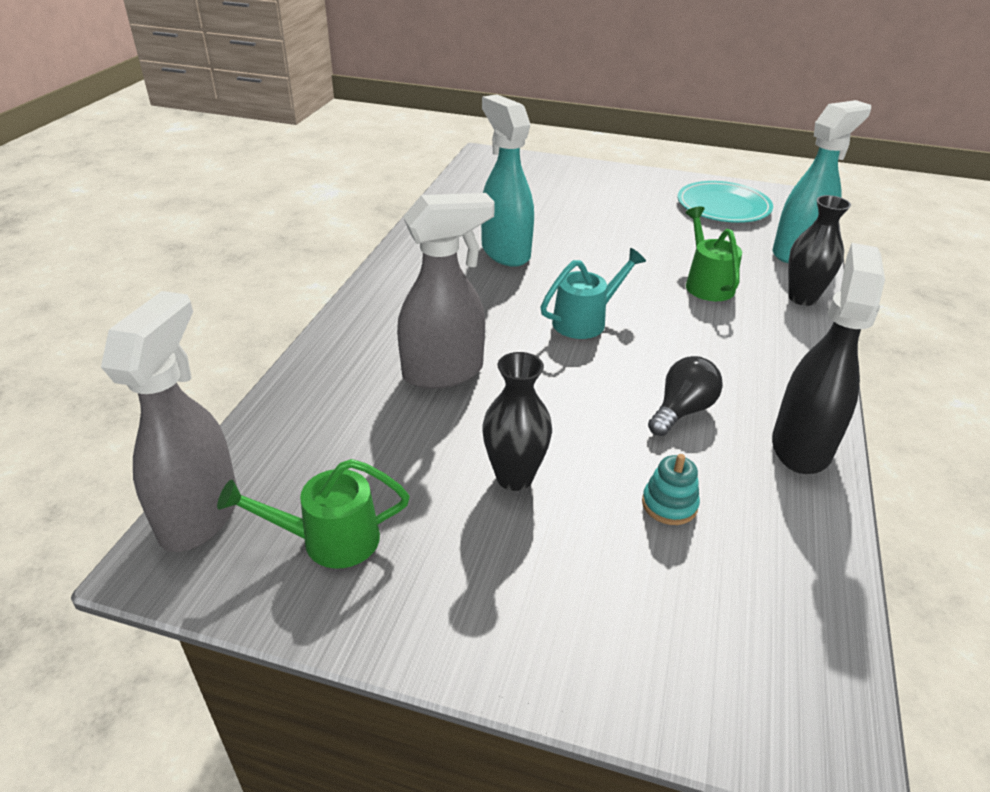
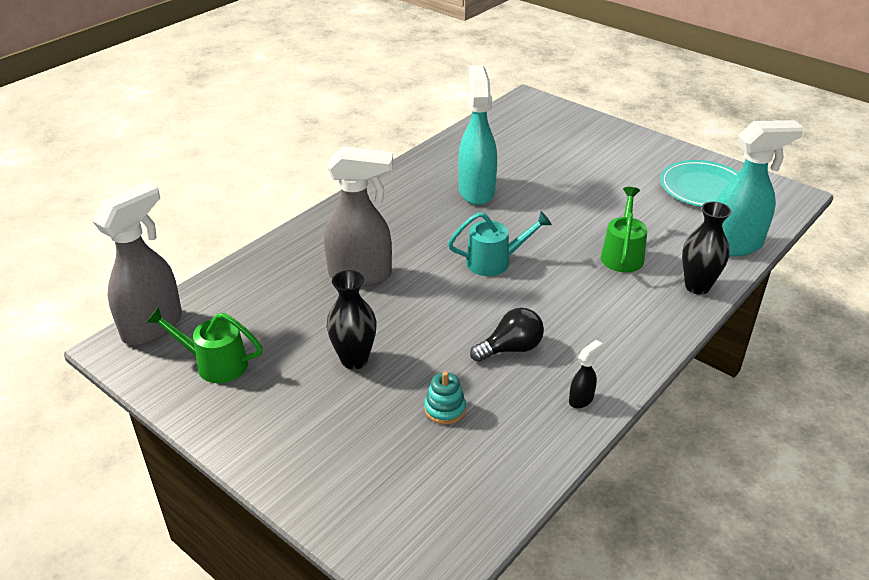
camera: 25 degrees right, 0 degrees up
(801, 445) = (581, 399): black spray bottle -> black spray bottle, size x0.42

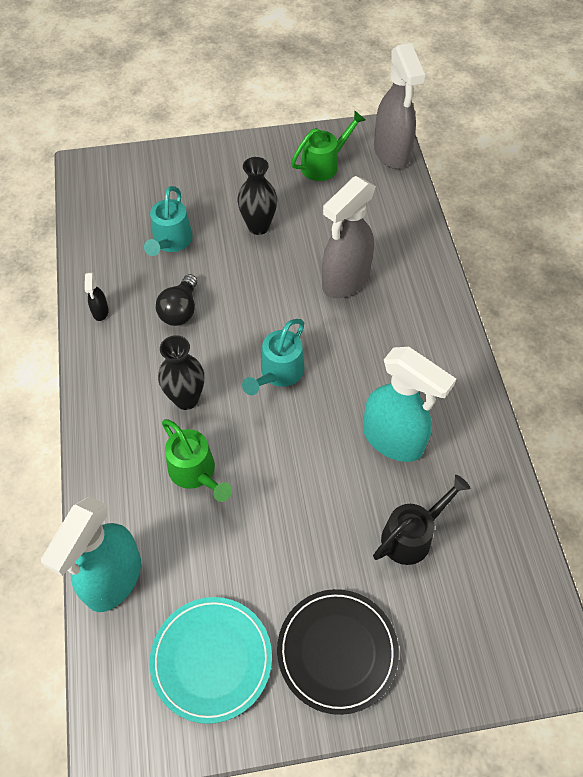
camera: 130 degrees right, 20 degrees up
(445, 409) = (170, 242): turquoise stacking toy -> turquoise watering can
(528, 159) = (412, 535): none -> black watering can
(629, 154) = (337, 651): none -> black plate
(697, 286) = (106, 488): black vase -> black vase (186, 399)

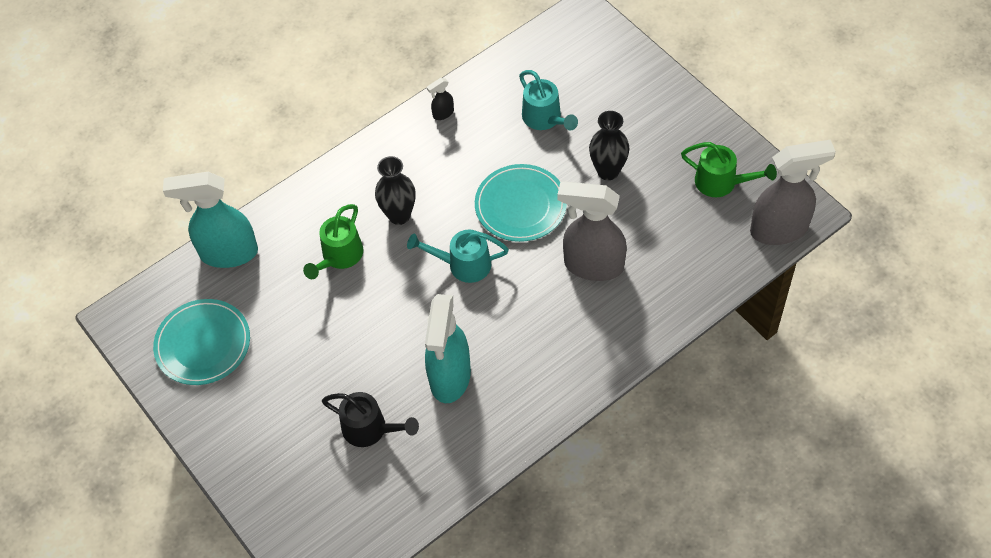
camera: 65 degrees right, 0 degrees up
(170, 242) = (545, 119): turquoise watering can -> turquoise watering can turned 105 degrees counterclockwise
(180, 310) = (480, 165): black light bulb -> none
(247, 301) = (520, 205): none -> turquoise plate
(337, 651) = (249, 420): black plate -> none
(392, 153) = (780, 229): grey spray bottle -> grey spray bottle turned 150 degrees counterclockwise

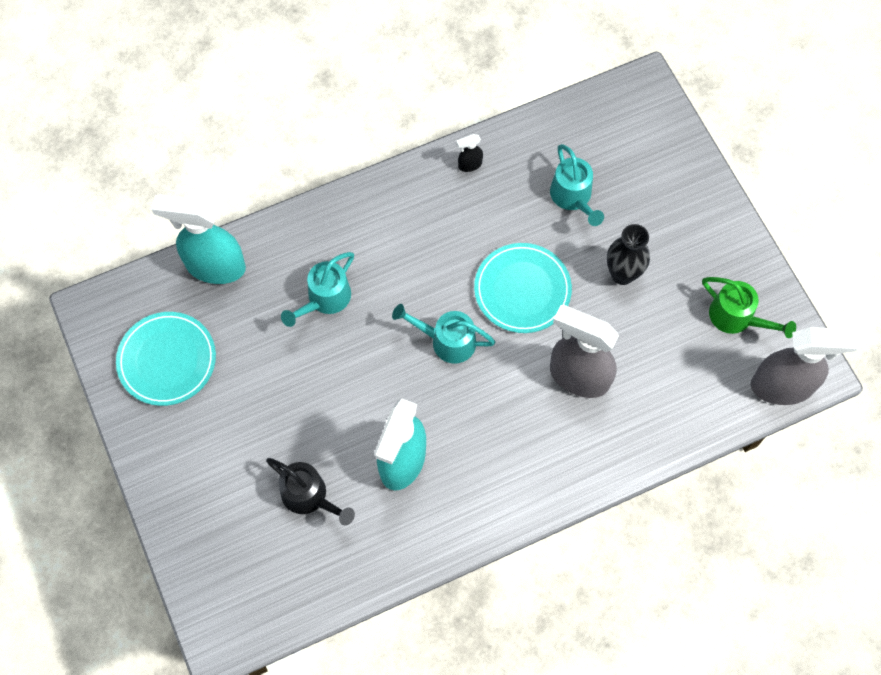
camera: 10 degrees right, 10 degrees up
(339, 257) = (324, 300): green watering can -> turquoise watering can
(399, 215) = (396, 269): black vase -> none

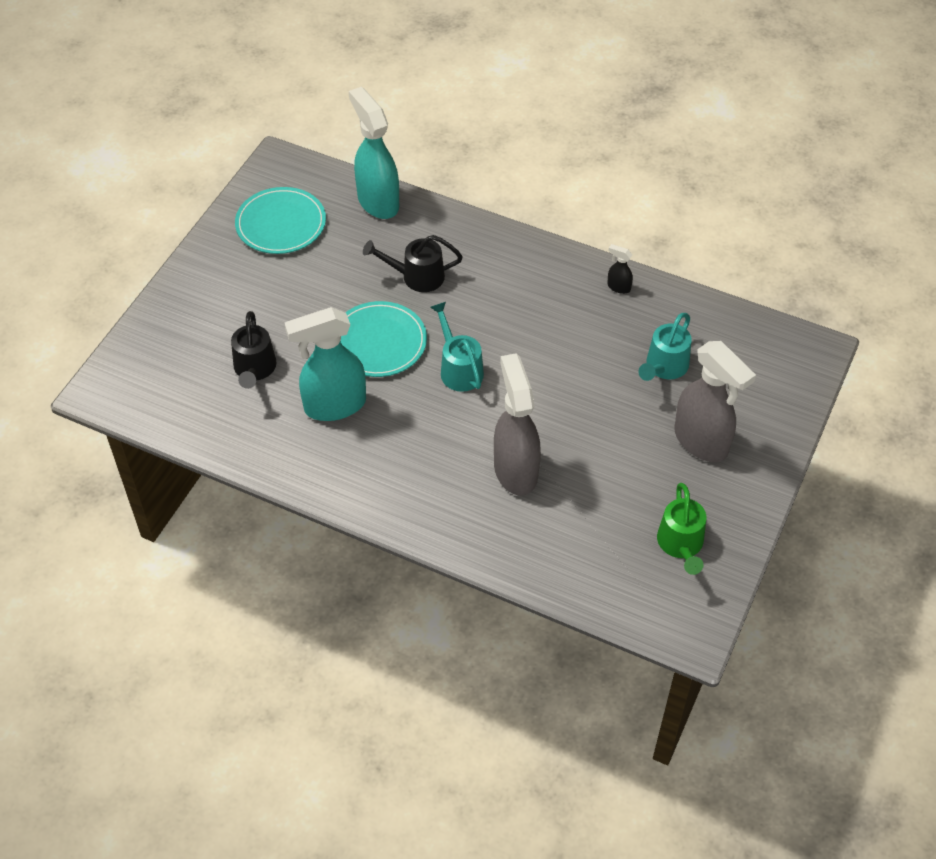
camera: 50 degrees right, 15 degrees down
(324, 300) = (416, 277): turquoise watering can -> black watering can
(522, 290) = (550, 387): turquoise plate -> turquoise plate (379, 342)
(622, 274) = (634, 442): black vase -> none
(782, 386) = (654, 618): grey spray bottle -> grey spray bottle (701, 442)

